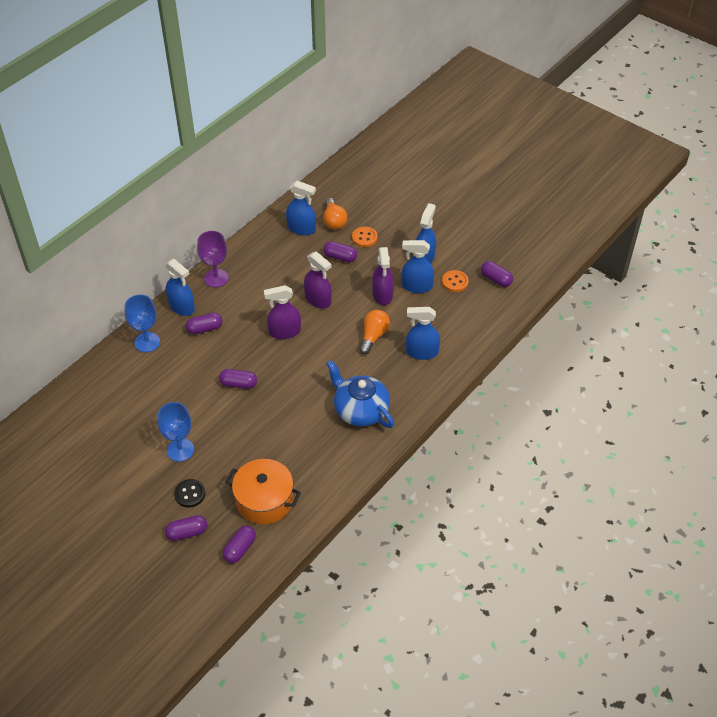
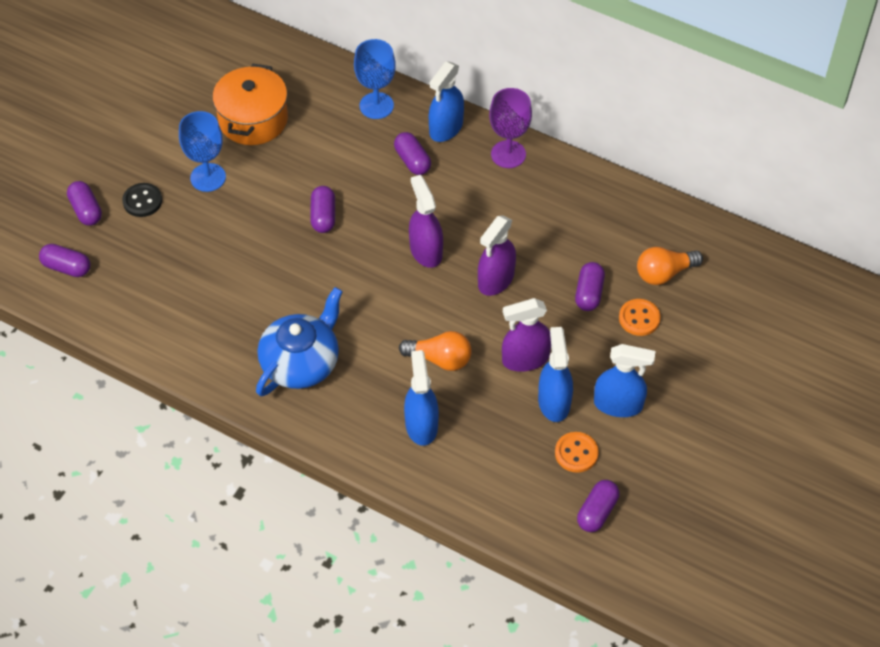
camera: 80 degrees right, 5 degrees up
(264, 501) = (139, 279): orange pot -> orange pot (253, 120)
(301, 229) = (635, 235): blue spray bottle -> none

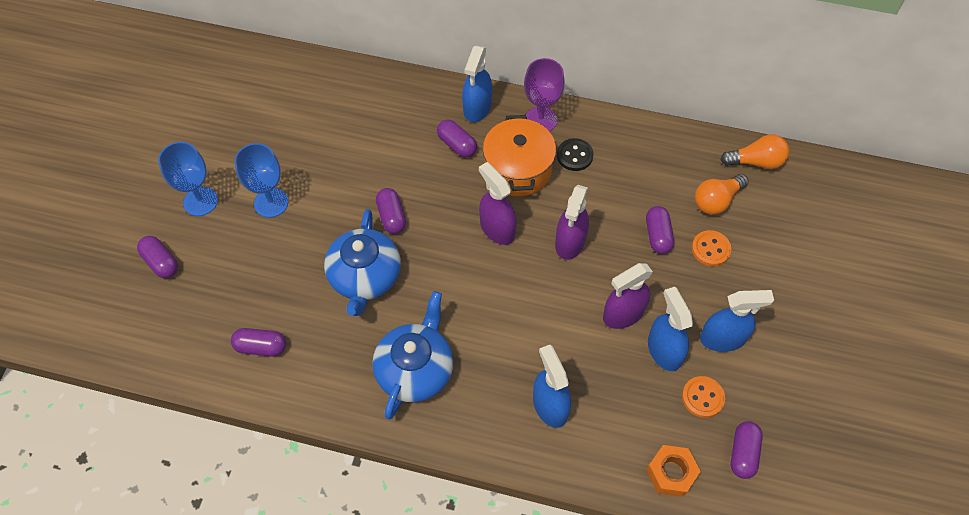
camera: 15 degrees left, 5 degrees up
(67, 267) = (157, 326): purple capsule -> purple capsule (261, 347)
(142, 201) = (214, 240): black button -> black button (574, 155)
(253, 120) = (298, 137): orange pot -> orange pot (518, 169)
(279, 267) = (365, 277): none -> blue teapot
(376, 106) = (408, 100): blue goblet -> blue goblet (200, 201)
(440, 359) = (545, 333): orange light bulb -> orange light bulb (756, 162)
(518, 512) = (671, 473): none -> orange nut

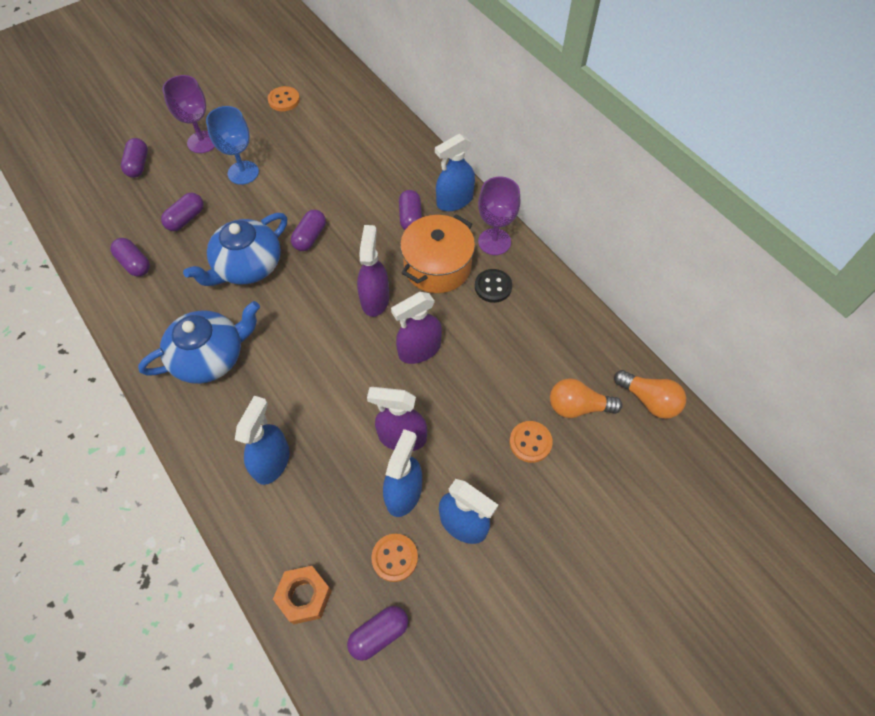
camera: 40 degrees right, 0 degrees up
(200, 201) = (202, 142): blue goblet -> purple goblet
(236, 114) = (284, 100): none -> orange button
(657, 235) = (496, 397): purple capsule -> purple capsule (186, 219)

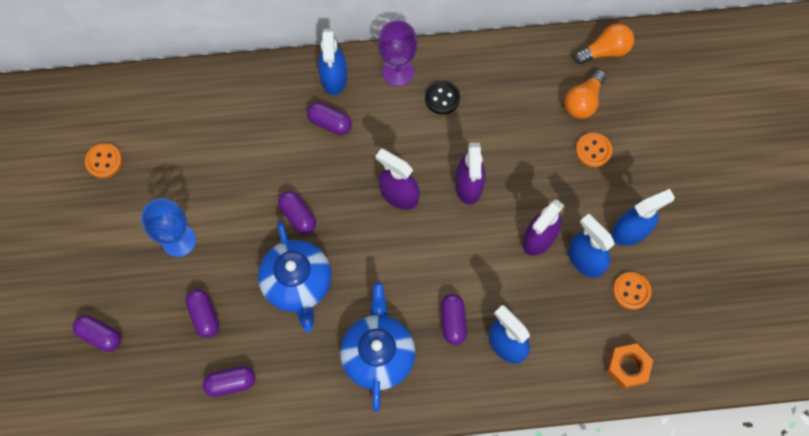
camera: 60 degrees left, 10 degrees up
(202, 142) = (110, 262): purple goblet -> none
(379, 634) = (679, 328): purple capsule -> purple capsule (453, 321)
(437, 266) = (395, 129): orange pot -> none

